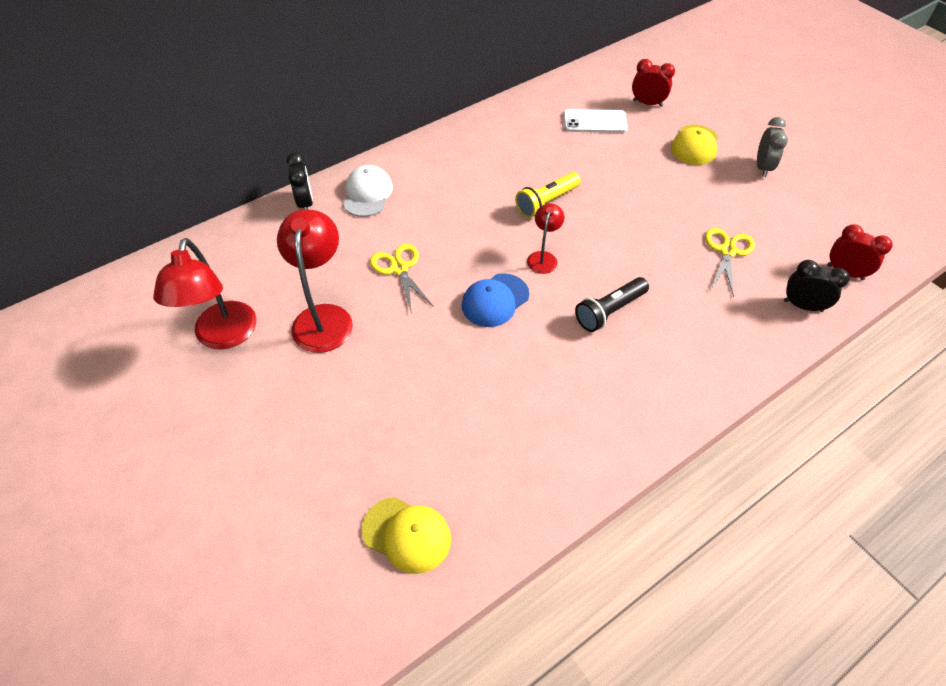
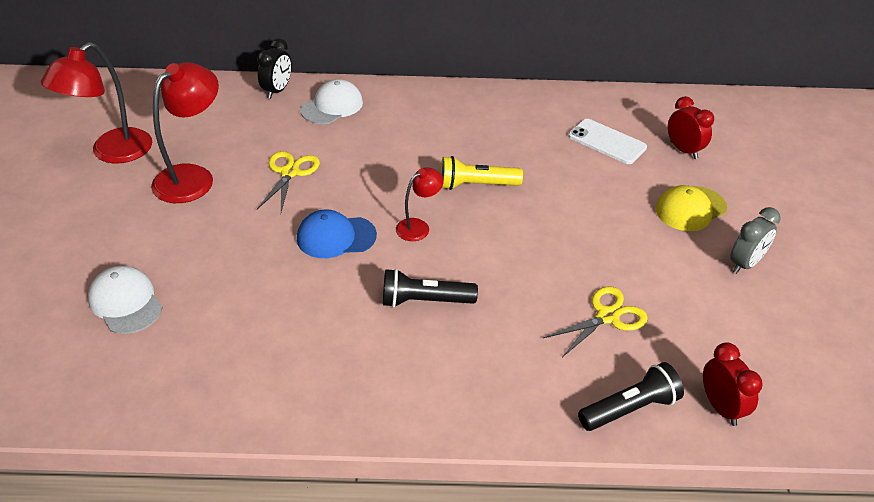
camera: 35 degrees right, 10 degrees down
(397, 454) = (125, 302): none -> white cap
(407, 534) = (64, 362): yellow cap -> none
(803, 306) = (630, 408): black clock -> black flashlight

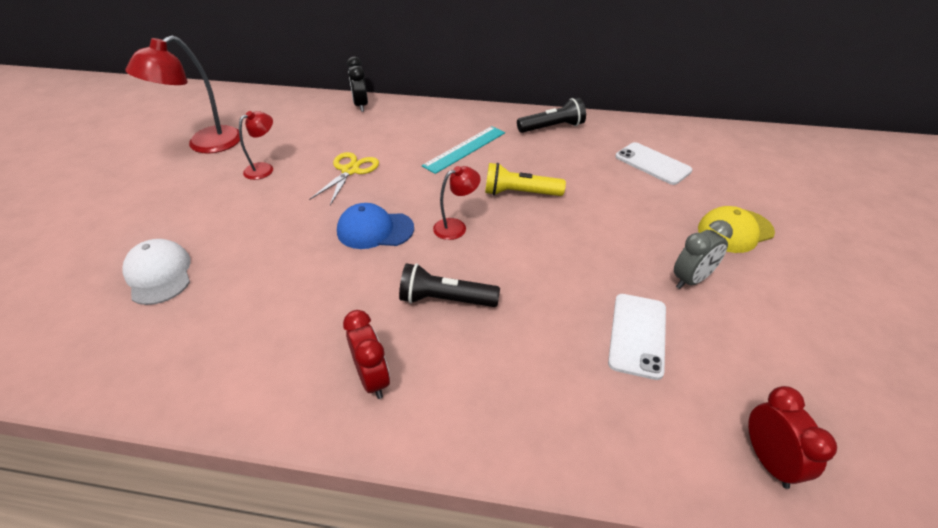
camera: 10 degrees right, 0 degrees up
(193, 177) = (264, 168): red lamp -> red lamp, size x0.54
(277, 91) = (361, 105): black clock -> black clock turned 135 degrees clockwise
(332, 106) = (404, 120): white cap -> none
(408, 138) = (465, 149): none -> turquoise ruler
(607, 316) = (637, 335): yellow scissors -> white phone
(630, 408) = (655, 448): black flashlight -> black flashlight (552, 127)
(683, 150) = (729, 176): red clock -> red clock (373, 379)
(745, 264) = (795, 292): grey clock -> grey clock (691, 280)

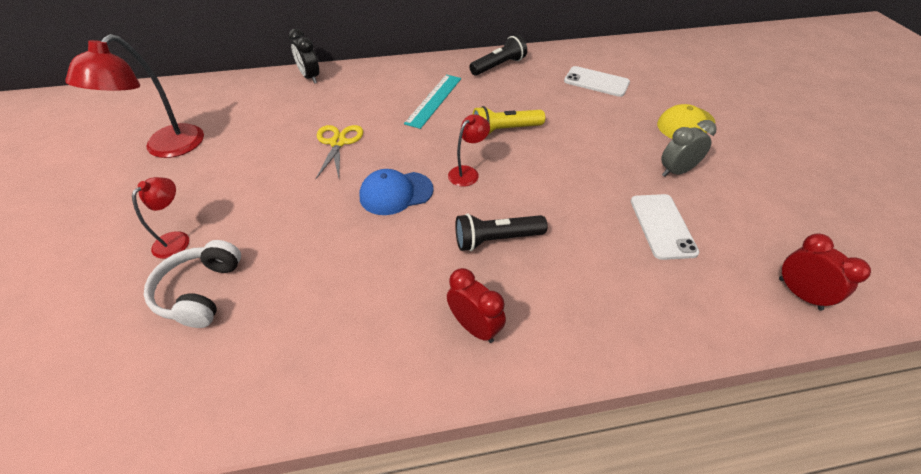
camera: 20 degrees left, 5 degrees up
(159, 274) = (200, 292): white cap -> white headphones
(264, 168) = (248, 159): red lamp -> red lamp (177, 239)
(691, 280) = (676, 171): grey clock -> grey clock turned 150 degrees counterclockwise

